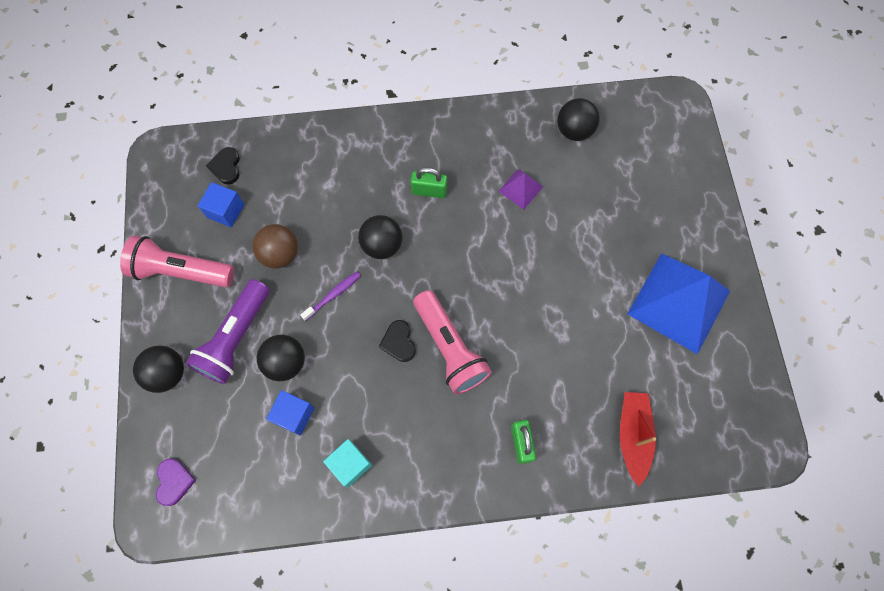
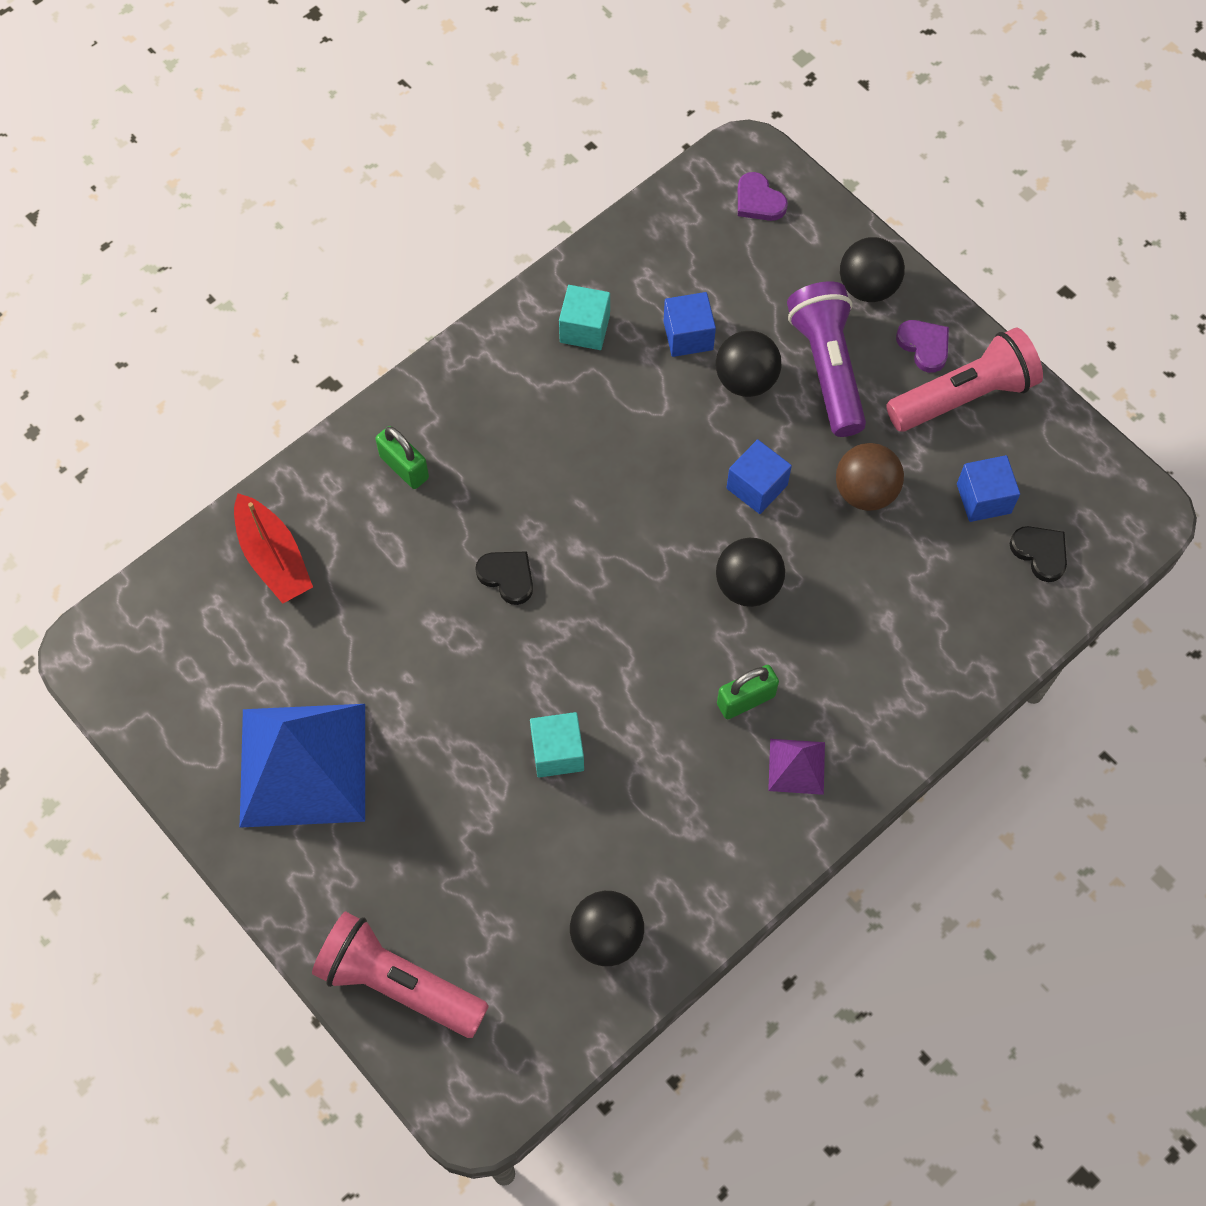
camera: 145 degrees right, 5 degrees down
(173, 314) = (924, 346): none -> purple heart
(333, 295) = (757, 487): purple toothbrush -> blue cube
(398, 342) = (632, 484): black heart -> black heart (507, 577)
(449, 348) = (564, 517): pink flashlight -> pink flashlight (398, 983)
(520, 189) = (622, 788): purple pyramid -> purple pyramid (796, 766)
(541, 225) = (557, 752): none -> turquoise cube

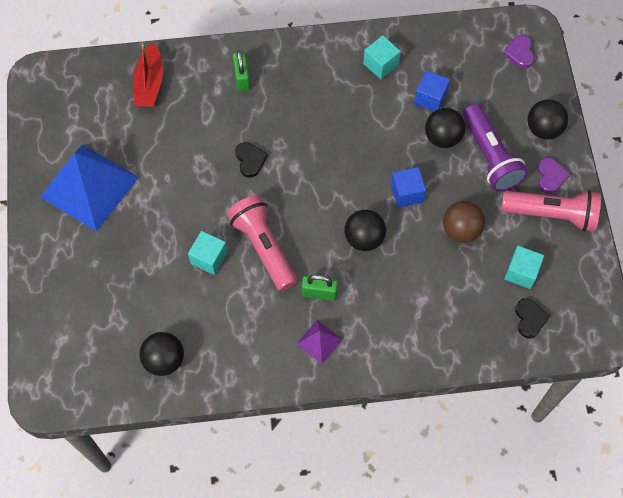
camera: 35 degrees right, 0 degrees up
(398, 983) = (53, 315): pink flashlight -> pink flashlight (263, 247)
(827, 367) = (490, 157): purple flashlight -> purple flashlight turned 135 degrees clockwise
(983, 498) = (521, 272): blue cube -> turquoise cube

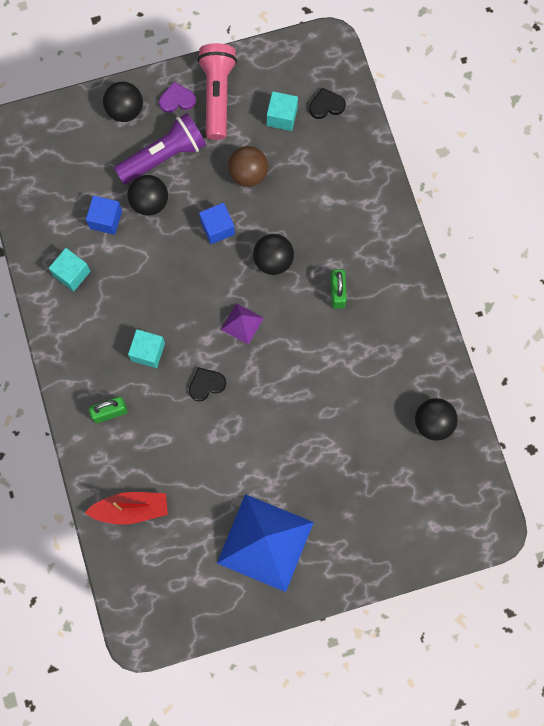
camera: 100 degrees left, 10 degrees up
(209, 258) = (321, 403): turquoise cube -> turquoise cube (148, 352)
(263, 247) = (300, 353): pink flashlight -> none
(319, 341) = (386, 285): purple pyramid -> purple pyramid (242, 323)
(519, 53) = (38, 140): purple heart -> none

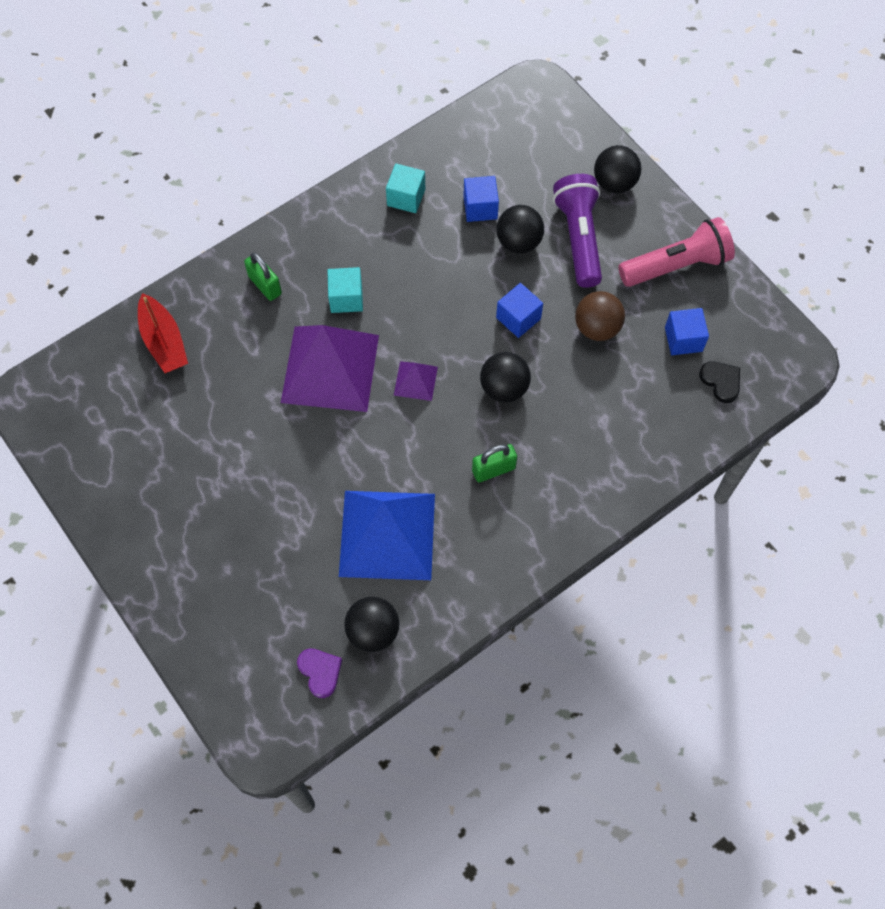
camera: 70 degrees right, 10 degrees down
(164, 156) = (579, 238): purple flashlight -> purple flashlight turned 135 degrees counterclockwise
(177, 100) = (651, 228): purple heart -> purple heart (320, 672)
(206, 384) = (330, 368): black heart -> purple pyramid
(265, 542) = (167, 489): blue pyramid -> blue pyramid (387, 534)
(282, 117) = (683, 339): turquoise cube -> blue cube

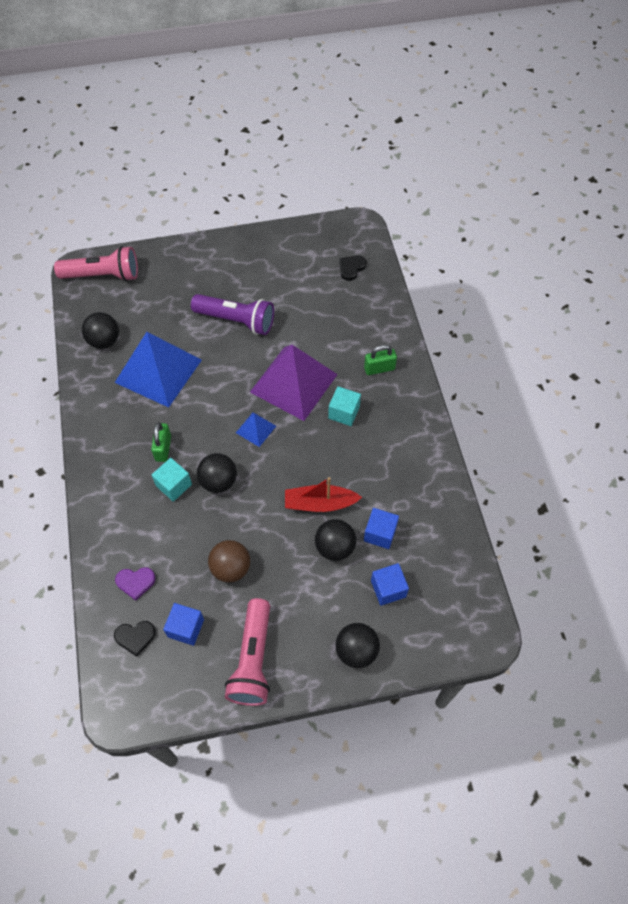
camera: 115 degrees right, 5 degrees down
(113, 377) = (351, 268): none -> black heart
(164, 341) = (363, 300): red boat -> red boat (320, 503)
(260, 701) = (103, 275): none -> pink flashlight
(320, 672) = (99, 307): purple heart -> purple heart (135, 582)
(406, 197) = (413, 485): turquoise cube -> turquoise cube (174, 485)
(415, 381) = (256, 429): purple pyramid -> blue pyramid
(518, 318) = (269, 516): blue cube -> blue cube (388, 589)
(579, 238) = (317, 594): purple flashlight -> purple flashlight (236, 321)

